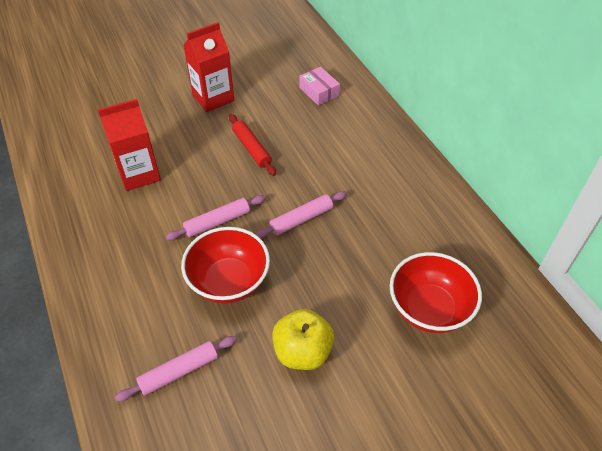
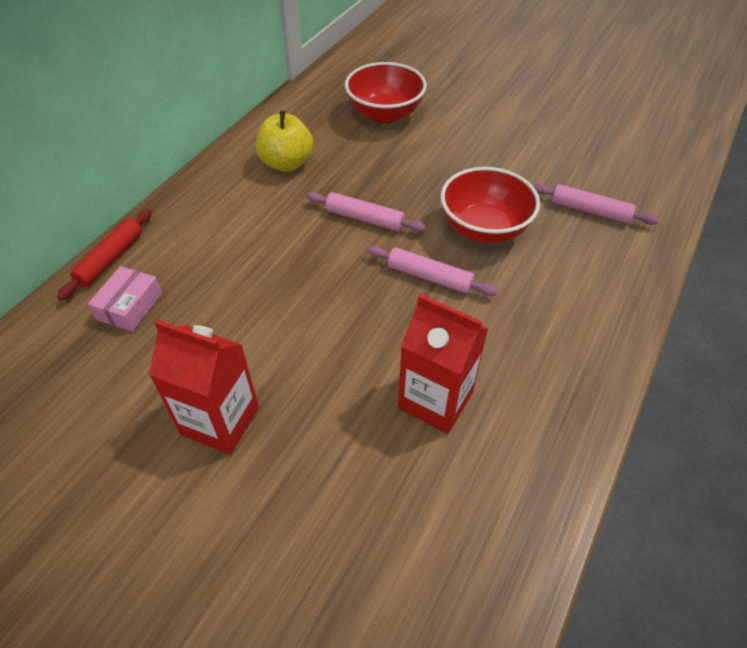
camera: 125 degrees left, 0 degrees up
(251, 149) = (295, 313): red rolling pin -> red rolling pin (111, 259)
(302, 351) = (493, 157): yellow apple -> yellow apple (286, 163)

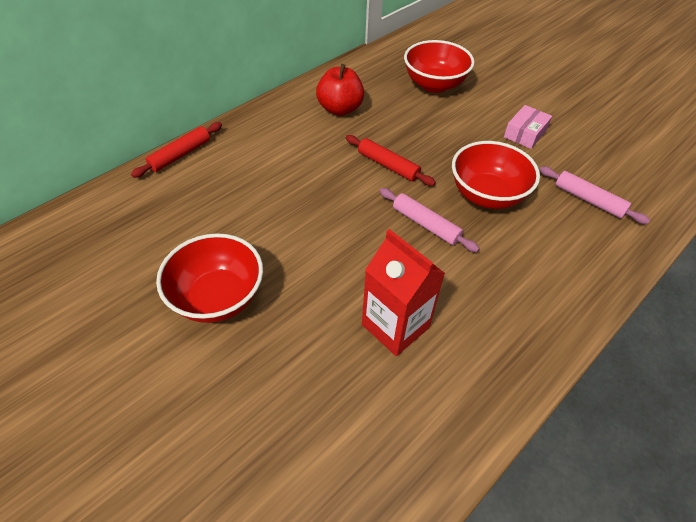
camera: 15 degrees right, 0 degrees up
(130, 306) = (182, 193): pink box -> pink box (525, 133)
(220, 421) = (218, 298): red carton -> red bowl
(286, 163) = (340, 109): yellow apple -> red apple
(364, 219) = (388, 165): pink rolling pin -> red rolling pin

